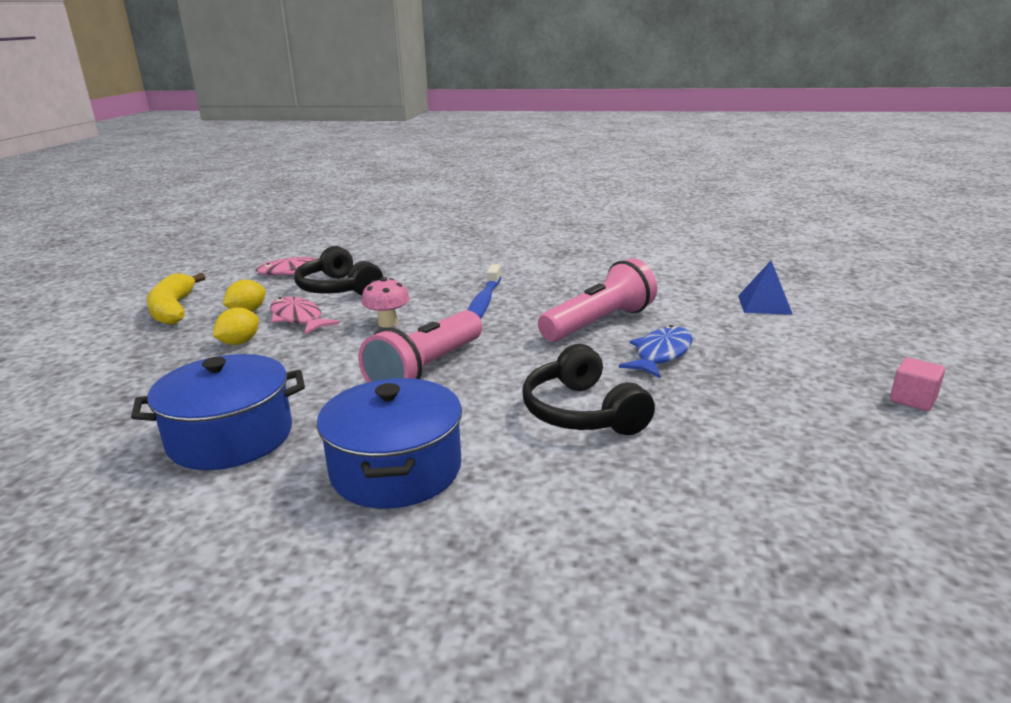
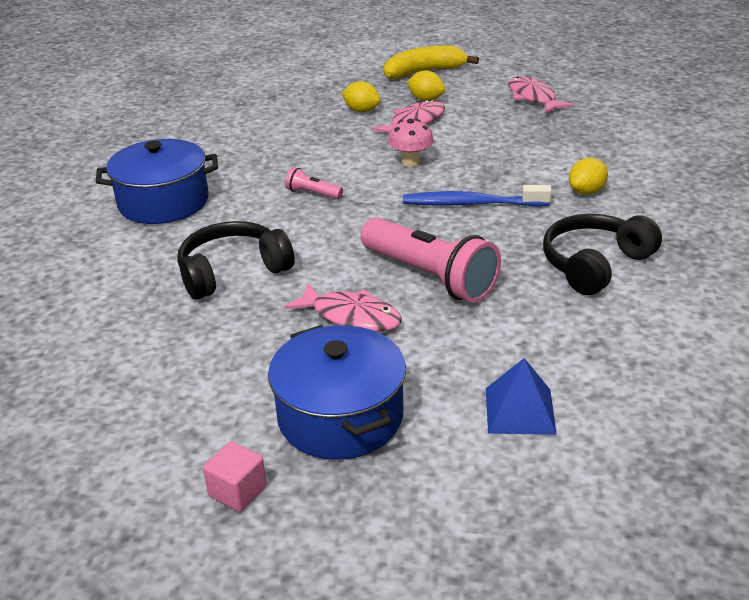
camera: 85 degrees right, 10 degrees up
(231, 437) = (214, 141): blue pot -> blue pot (340, 416)
(338, 289) = (492, 126): black headphones -> black headphones (594, 264)
(426, 370) = (312, 193): pink flashlight -> pink flashlight, size x0.44
(481, 268) = (586, 192): none -> yellow lemon
(661, 354) = (351, 316): blue fish -> pink fish

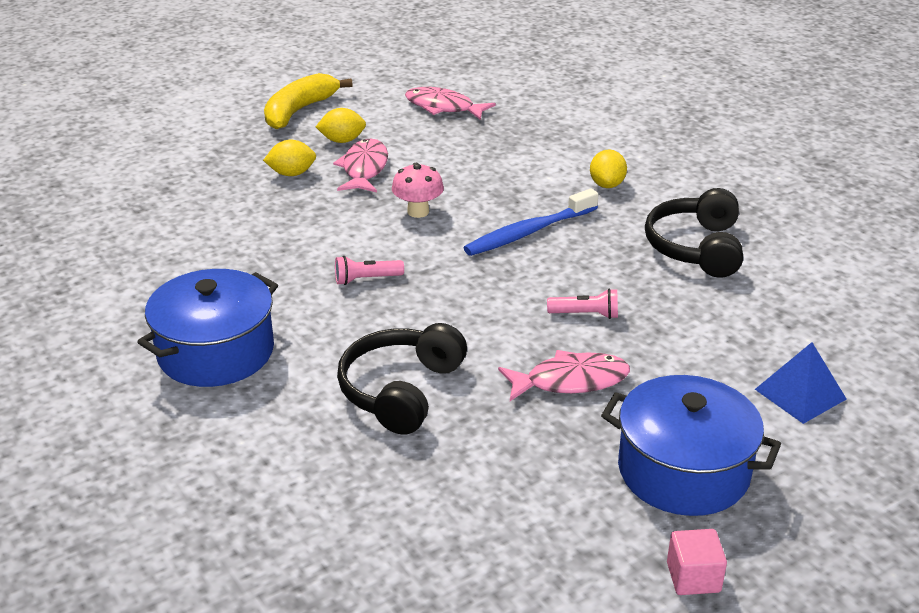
camera: 40 degrees left, 0 degrees up
(430, 276) = (586, 314): pink flashlight -> pink flashlight, size x0.44

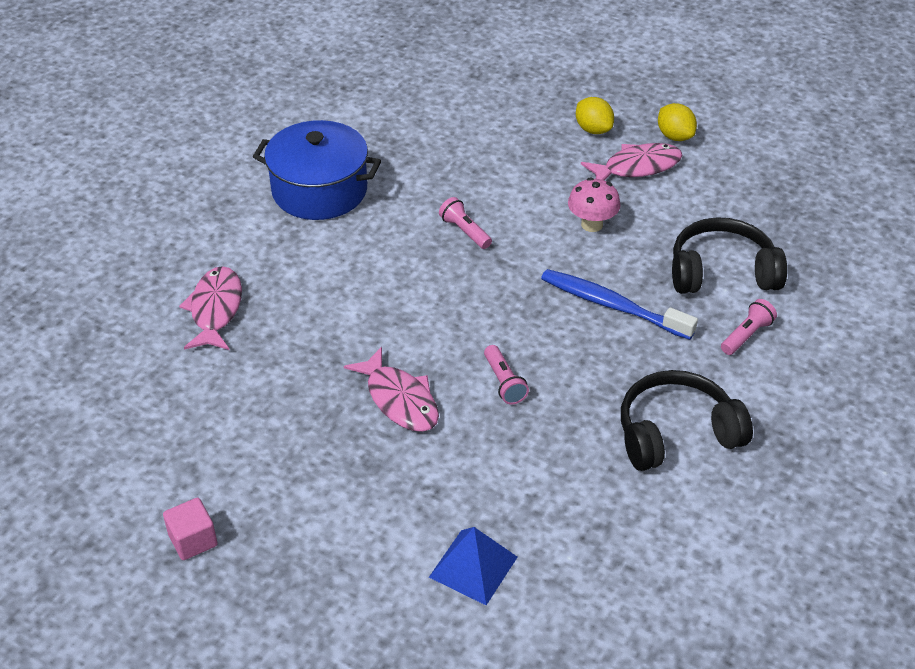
camera: 65 degrees right, 10 degrees up
(299, 111) = (704, 92): yellow banana -> none
(400, 390) = (329, 303): black headphones -> black headphones (722, 272)
(443, 107) = (798, 175): pink fish -> pink fish (215, 309)
(607, 184) = (746, 335): yellow lemon -> pink flashlight
(683, 470) = (318, 504): blue pot -> none

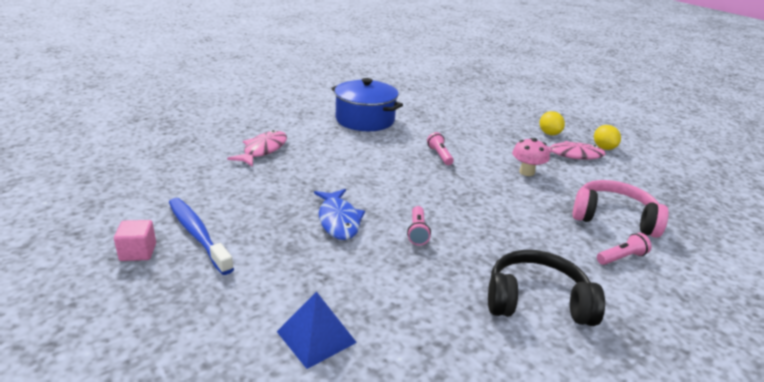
camera: 20 degrees right, 15 degrees down
(400, 400) = (338, 220): pink fish -> blue fish
(612, 305) = (521, 213): blue toothbrush -> blue toothbrush (197, 234)
(722, 272) = (613, 218): black headphones -> pink headphones

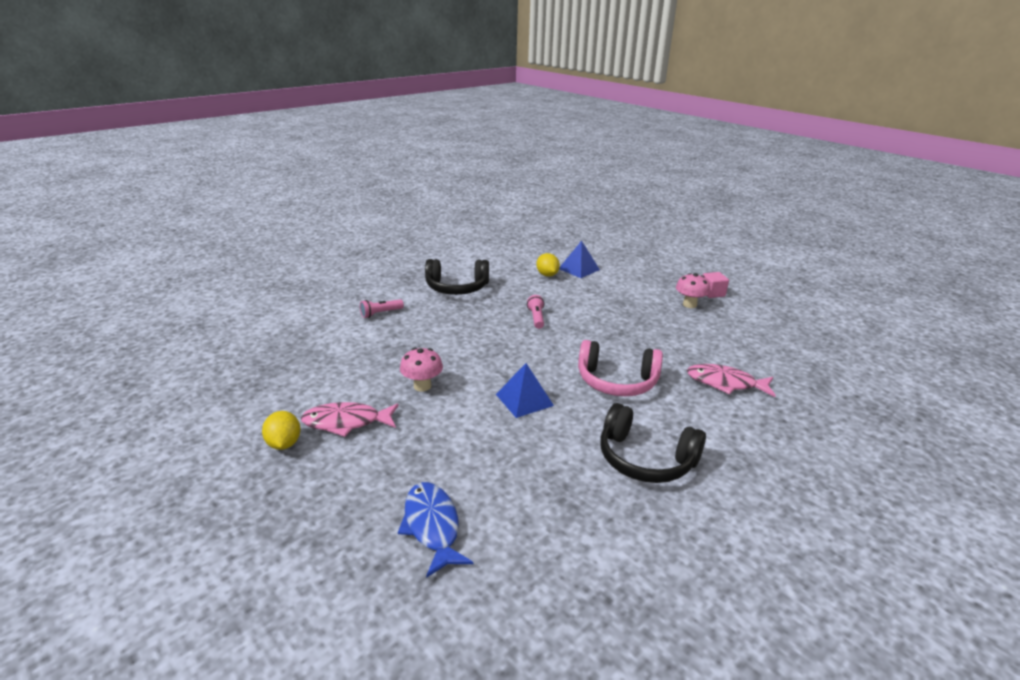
camera: 175 degrees right, 0 degrees up
(197, 234) = (689, 305): blue toothbrush -> pink mushroom
(263, 150) = (725, 383): pink fish -> pink fish turned 90 degrees clockwise
(338, 220) = (600, 321): blue fish -> blue fish (432, 526)
(365, 120) = (645, 459): blue pot -> black headphones
(439, 155) = (524, 400): pink flashlight -> blue pyramid
(549, 133) = (352, 467): yellow lemon -> yellow lemon (547, 275)
(613, 218) = (360, 343): pink headphones -> pink headphones (617, 381)

